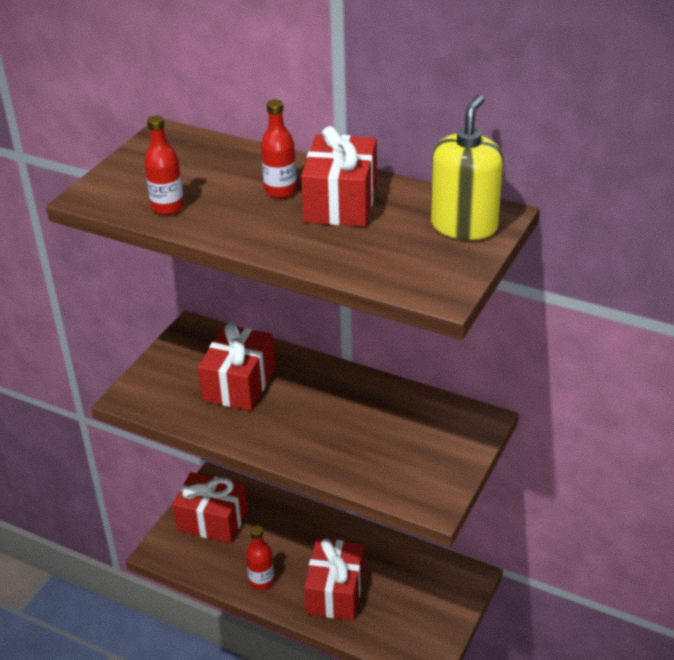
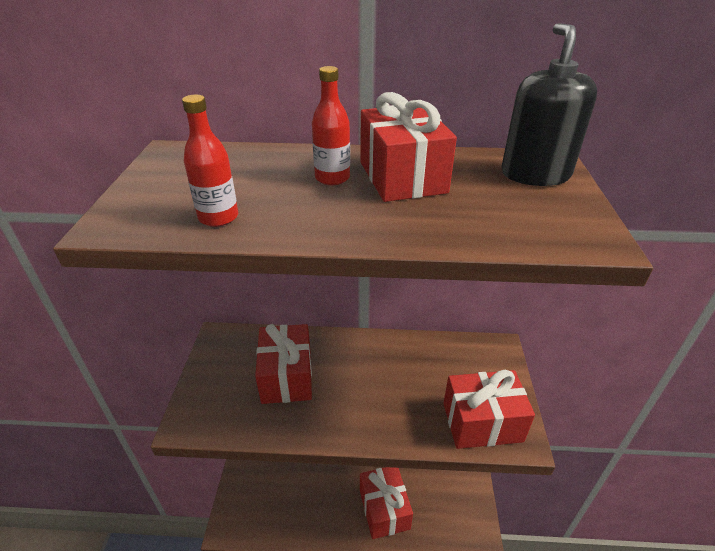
camera: 25 degrees left, 0 degrees up
(212, 520) = (260, 481): red gift -> red gift (482, 422)
(261, 580) = (323, 522): red bottle -> none
(464, 225) = (535, 174): yellow soap dispenser -> black soap dispenser

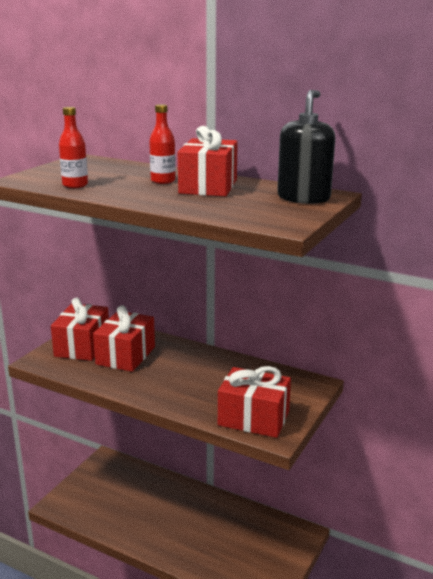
camera: 25 degrees right, 15 degrees down
(384, 509) = (193, 540): red gift -> red gift (82, 346)

